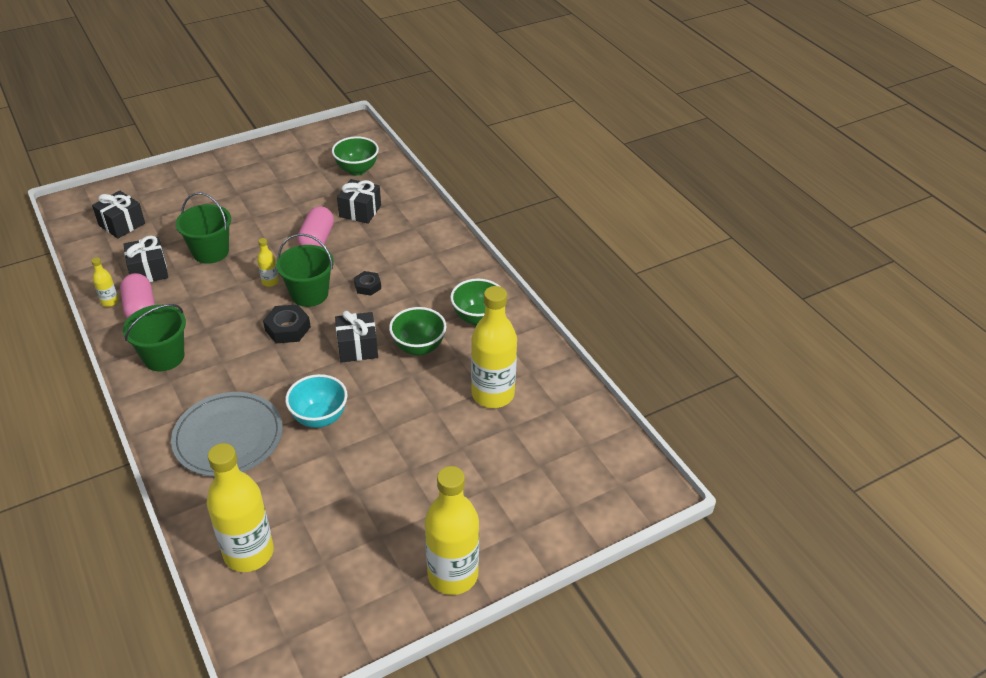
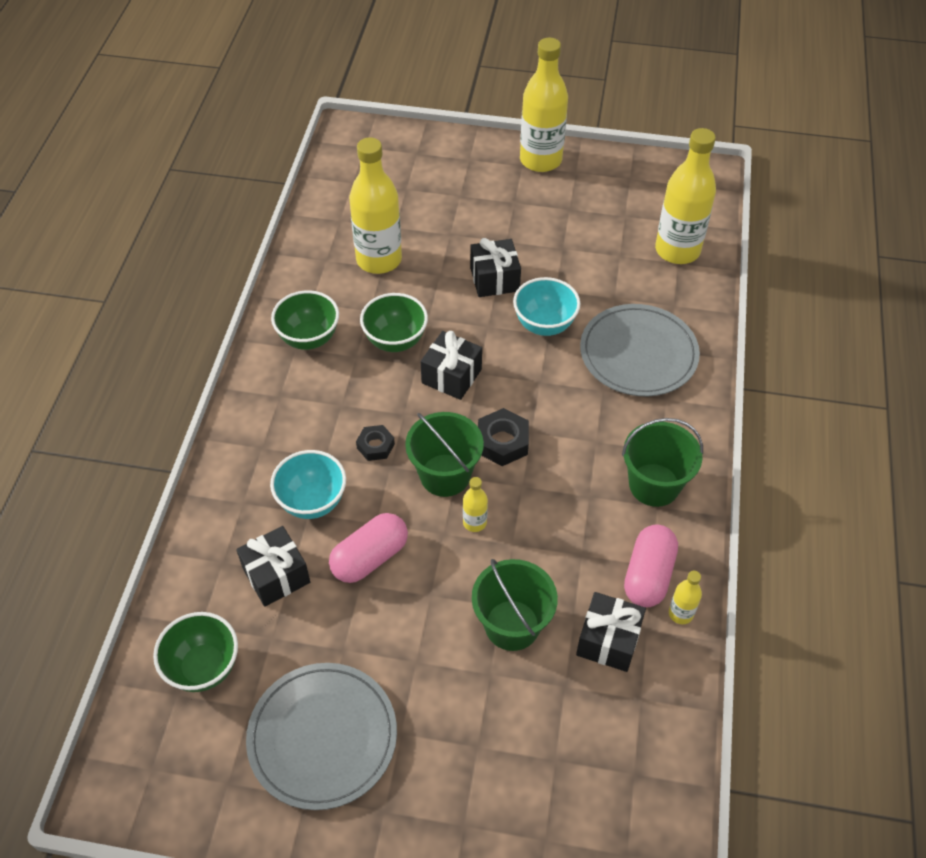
camera: 140 degrees left, 10 degrees up
(122, 224) = (601, 774): black gift -> black gift (494, 279)
(275, 176) = (322, 737): none -> grey plate
(375, 245) = (312, 502): none -> turquoise bowl

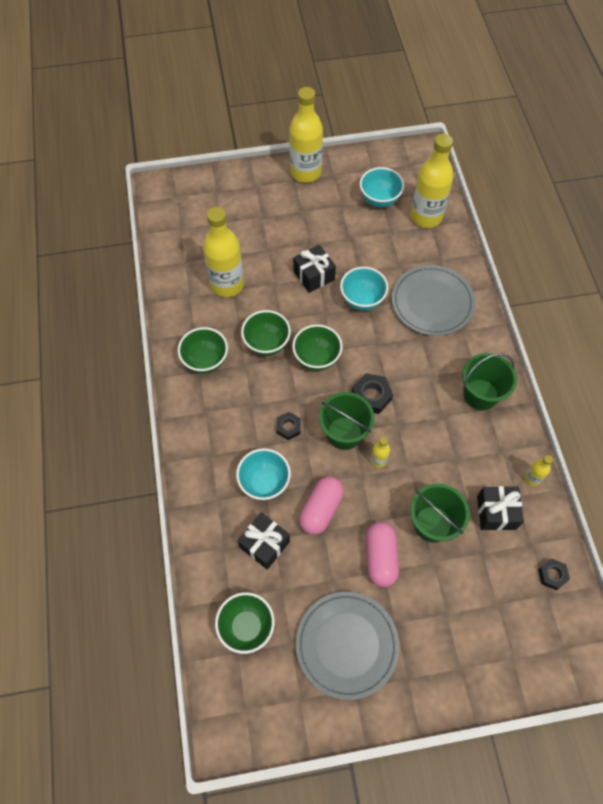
camera: 20 degrees left, 10 degrees up
(451, 376) = (316, 358): black gift -> green bowl
(623, 215) = (379, 200): none -> turquoise bowl
(648, 575) = (502, 459): pink capsule -> pink capsule (380, 557)
(653, 750) = (552, 575): none -> black nut

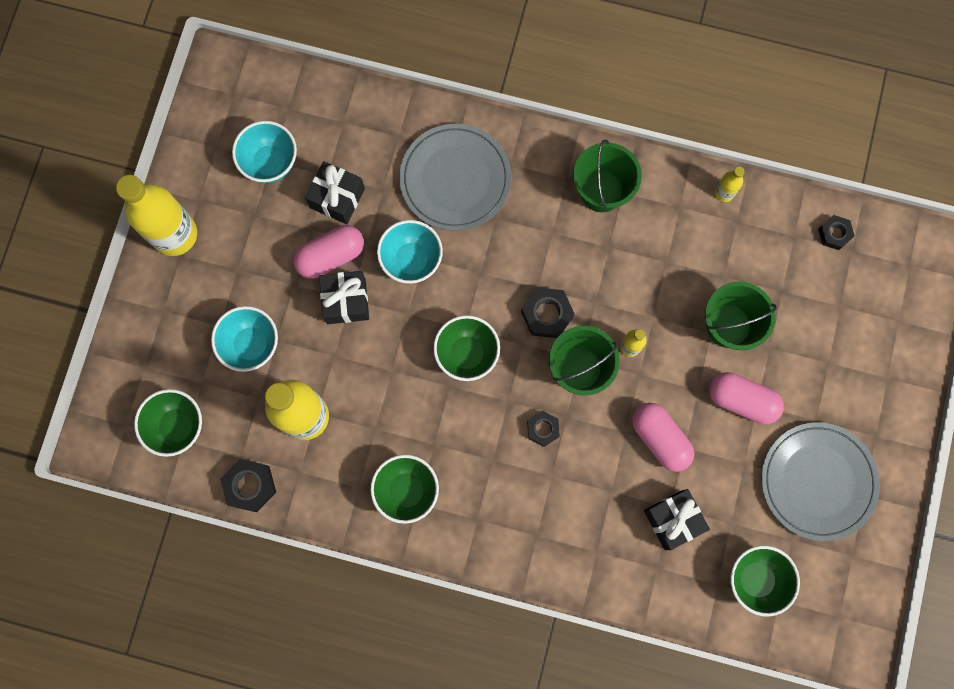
camera: 65 degrees left, 15 degrees up
(168, 274) = (250, 486): none -> black nut
(264, 483) = (600, 488): turquoise bowl -> turquoise bowl (251, 345)
(267, 344) = (418, 405): green bowl -> green bowl (177, 426)
(338, 255) = (331, 256): none -> pink capsule
(426, 216) = (326, 119): yellow bottle -> none
(496, 512) = (745, 252): black gift -> black gift (337, 198)

